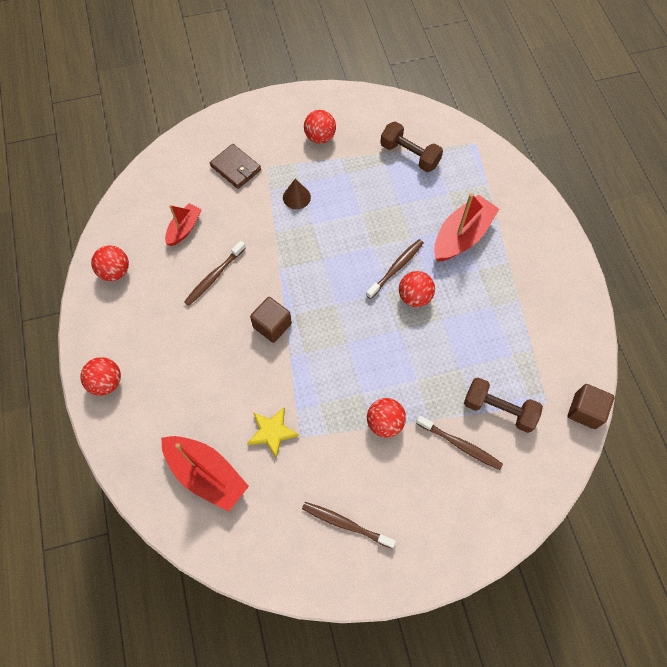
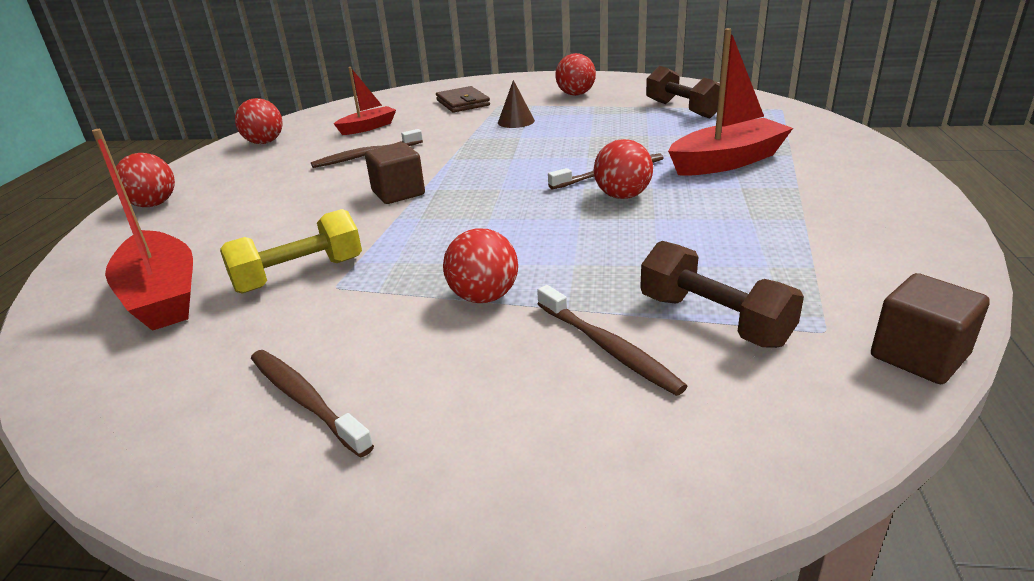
camera: 25 degrees right, 35 degrees down
(272, 432) = (299, 275): yellow star -> yellow dumbbell

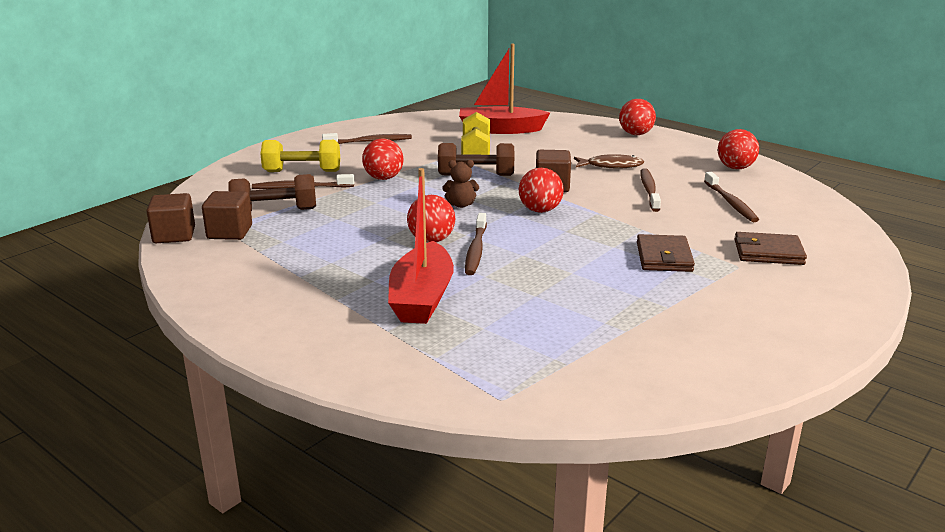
camera: 120 degrees right, 5 degrees down
(299, 186) = (611, 166): none -> brown fish
(368, 127) = (730, 203): red boat -> brown toothbrush
(512, 215) = (461, 205): none -> brown teddy bear
(516, 121) = (664, 257): brown cone -> brown wallet
(541, 389) = (302, 171): none -> yellow dumbbell
(575, 94) = (728, 313): red ball -> red ball (540, 210)
(682, 109) = (585, 344): brown dumbbell -> brown dumbbell (476, 175)
(822, 315) = (229, 232): none -> brown cube

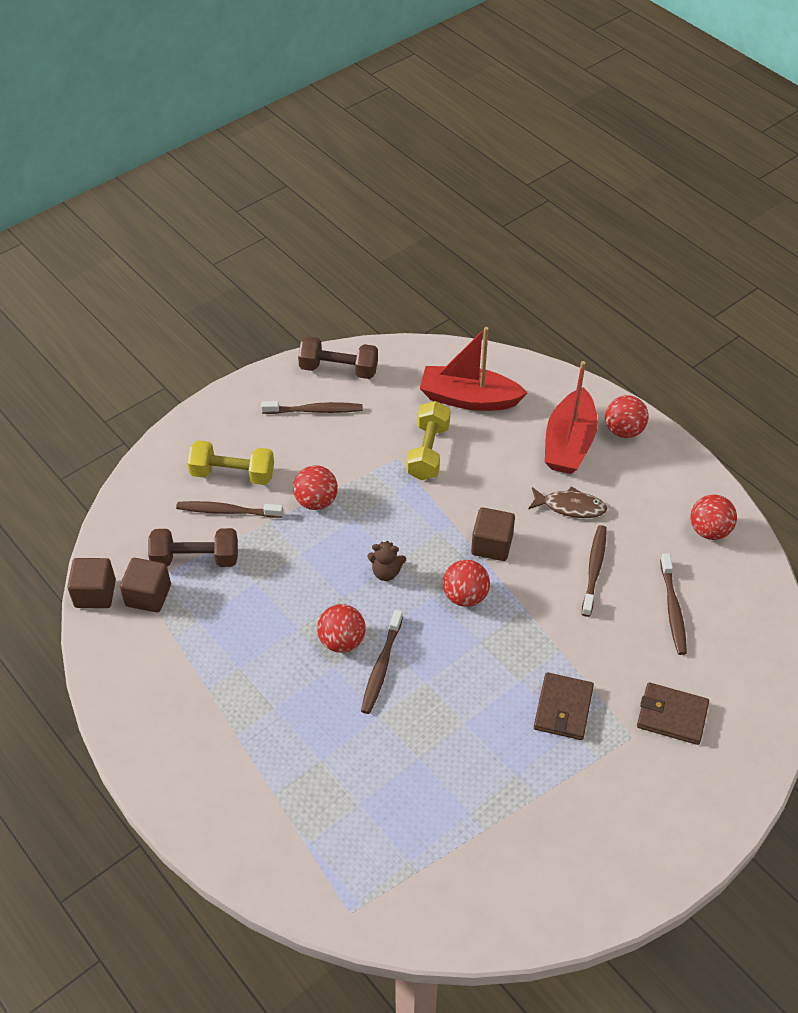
camera: 10 degrees right, 25 degrees up
(422, 298) = (313, 745): red boat -> red boat (569, 443)
(476, 175) = (416, 508): brown dumbbell -> brown dumbbell (339, 369)

